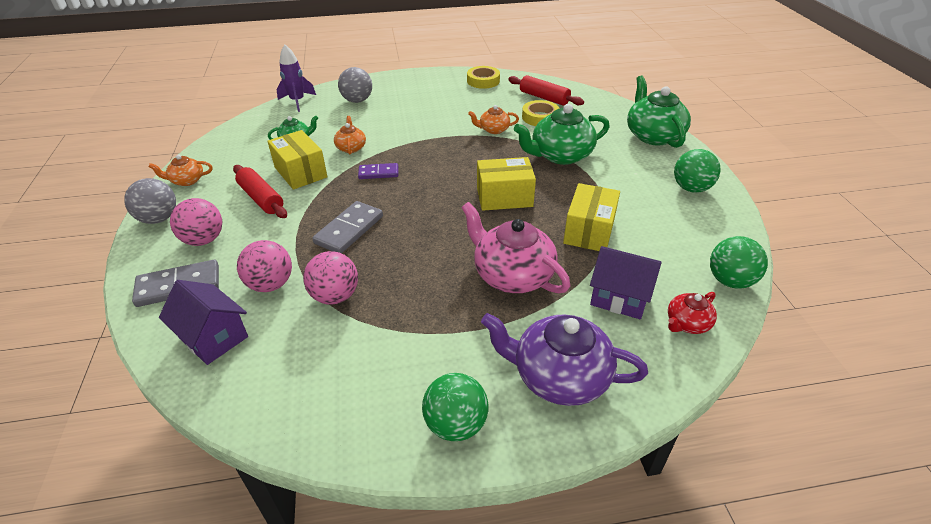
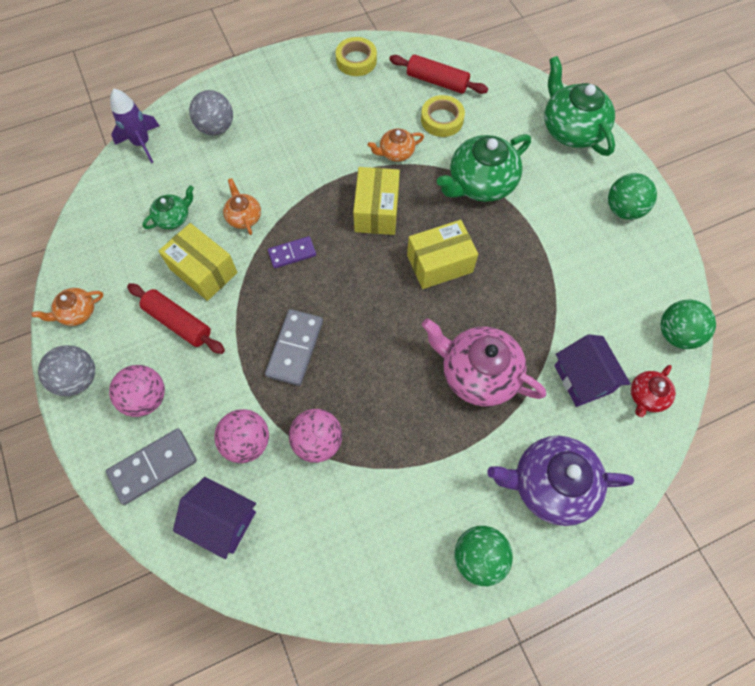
camera: 15 degrees left, 25 degrees up
(589, 231) = (536, 296): yellow box -> yellow box (376, 211)
(619, 297) = (583, 379): purple house -> purple house turned 60 degrees clockwise

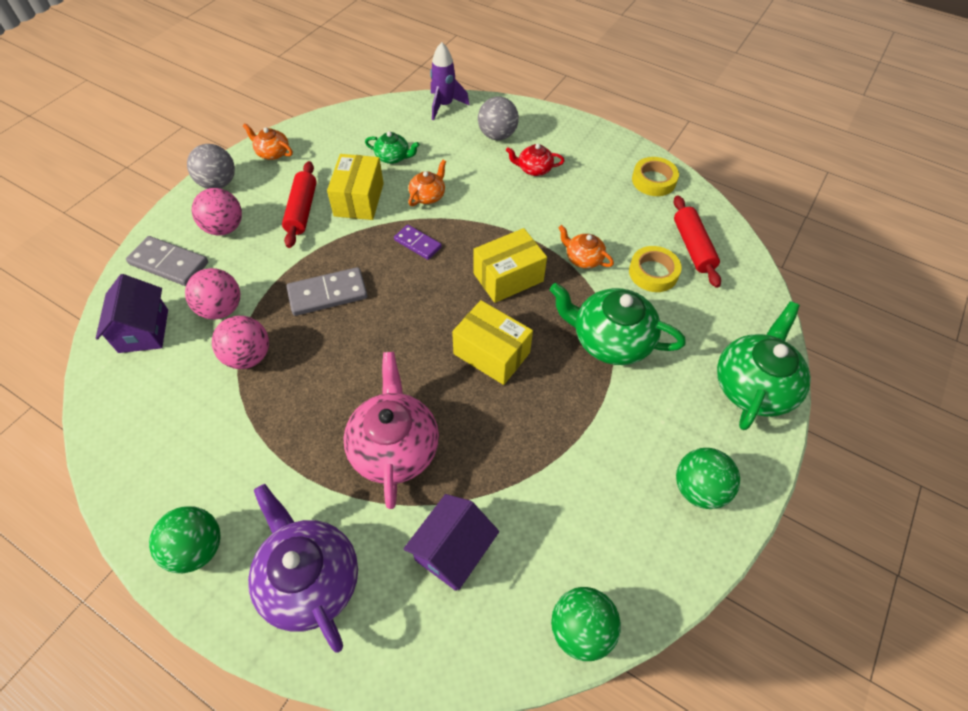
camera: 55 degrees right, 10 degrees down
(646, 396) = (475, 632): red teapot -> red teapot (534, 169)

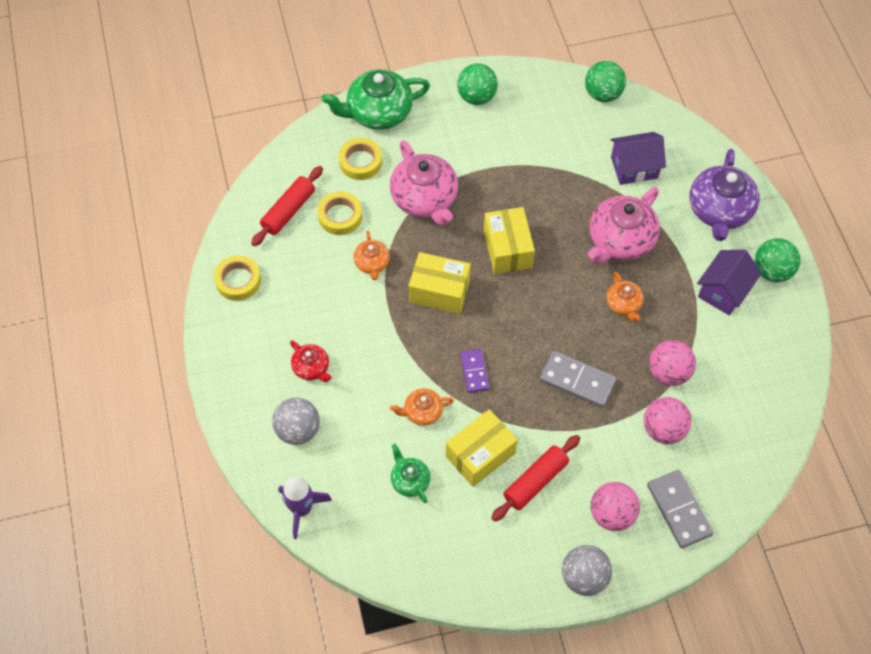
camera: 135 degrees left, 5 degrees up
(143, 331) = (731, 455): purple house -> purple house (723, 291)
(272, 153) = (509, 579): orange teapot -> orange teapot (623, 304)
(610, 340) = (425, 199): green teapot -> pink teapot
(701, 328) = (360, 162): none -> yellow tape

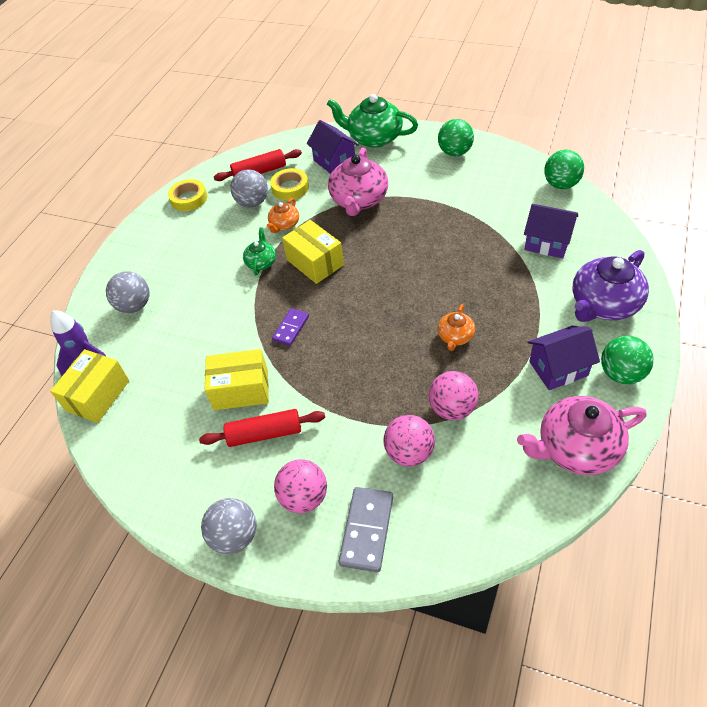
camera: 40 degrees right, 10 degrees down
(311, 368) = (182, 271): red teapot -> none
(315, 253) = (252, 203): none -> grey ball
(360, 162) = (334, 162): yellow tape -> purple house
(410, 480) = (174, 380): green teapot -> green teapot (261, 262)
(422, 412) = (227, 337): orange teapot -> none
(507, 249) = (392, 257): yellow box -> yellow box (98, 395)
(577, 380) = (366, 375): grey domino -> none
(620, 241) = (491, 289): pink teapot -> pink teapot (576, 448)

